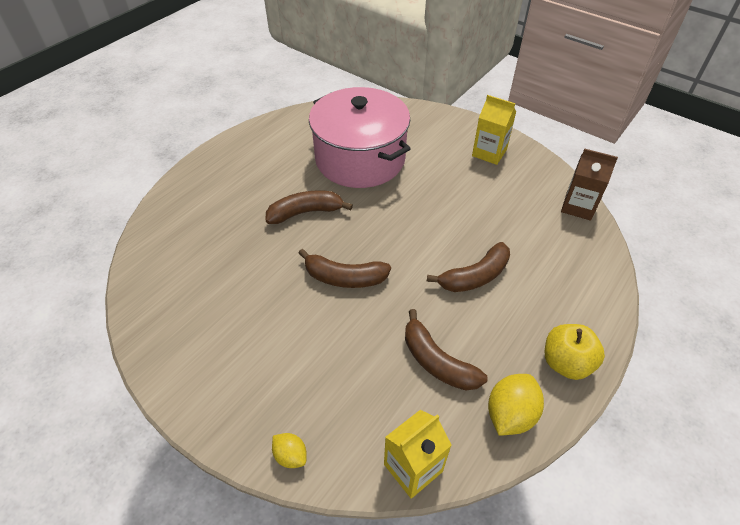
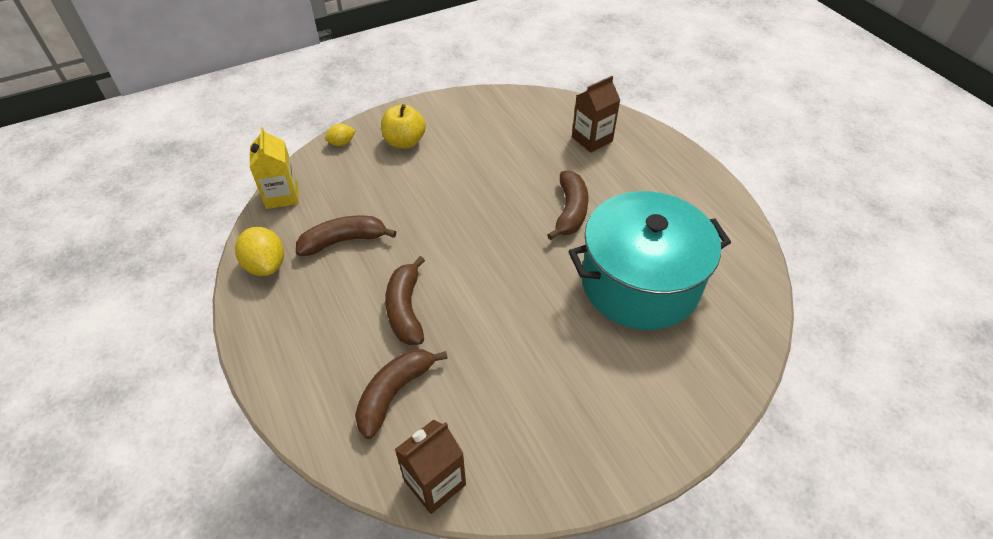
camera: 115 degrees right, 0 degrees up
(197, 224) = (592, 139): none -> brown carton
(344, 278) = (469, 213): brown banana -> brown banana (394, 393)
(360, 159) = (640, 283): pink pot -> turquoise pot
(489, 153) = (594, 433): yellow carton -> none
(566, 363) = (269, 329): yellow apple -> yellow apple (404, 142)

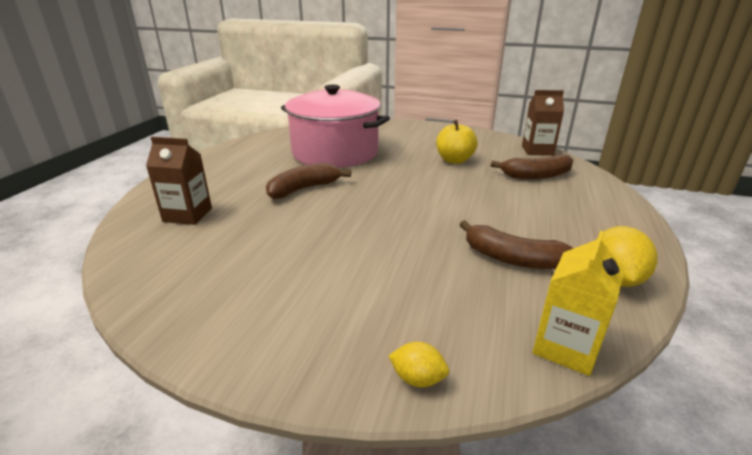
camera: 135 degrees left, 20 degrees down
(404, 142) = (335, 320): yellow apple -> yellow apple (454, 160)
(406, 309) = (494, 199): brown banana -> none
(640, 283) = (335, 152): turquoise pot -> pink pot

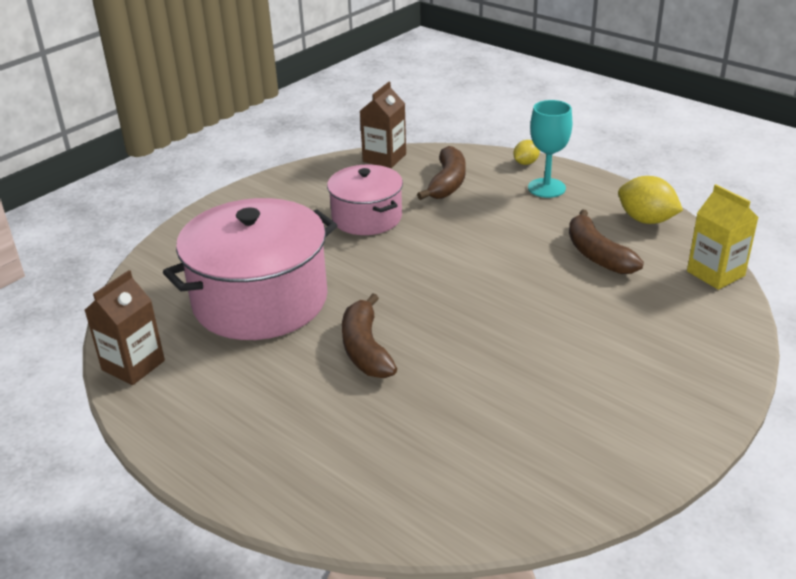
camera: 65 degrees left, 5 degrees up
(187, 215) = (377, 463): brown carton -> brown carton (133, 365)
(417, 378) = (729, 348): yellow lemon -> yellow lemon (525, 163)
(454, 160) = (367, 217): yellow apple -> pink pot
(512, 258) = (597, 255): brown banana -> brown banana turned 105 degrees clockwise
(592, 215) = (546, 188): none -> turquoise goblet

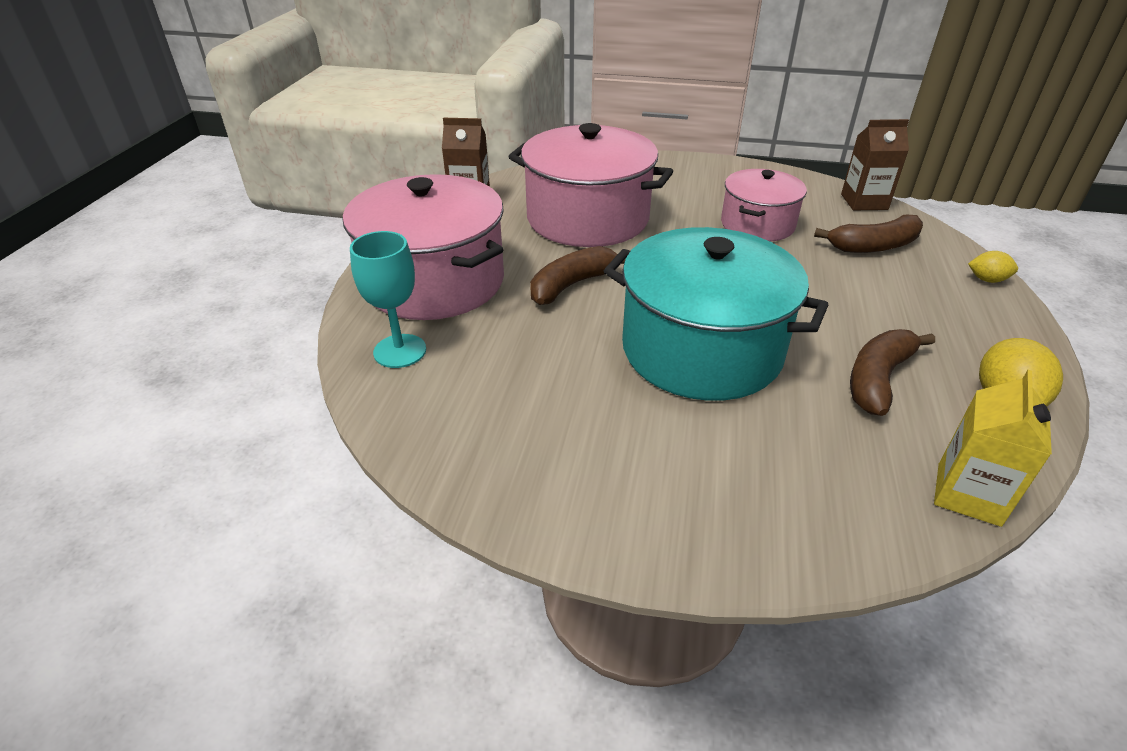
camera: 60 degrees right, 5 degrees up
(277, 438) = (434, 281): none -> pink pot
(512, 315) = (701, 350): none -> turquoise pot
(546, 188) = (959, 307): turquoise goblet -> turquoise goblet (400, 351)

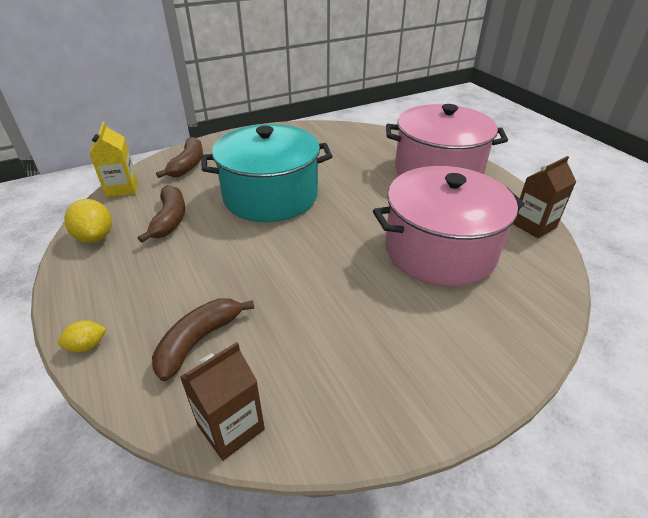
camera: 140 degrees right, 0 degrees up
(400, 351) = (393, 143): turquoise goblet -> none
(572, 285) = (374, 199): brown banana -> brown banana (188, 165)
(757, 224) = (315, 315): pink pot -> none

